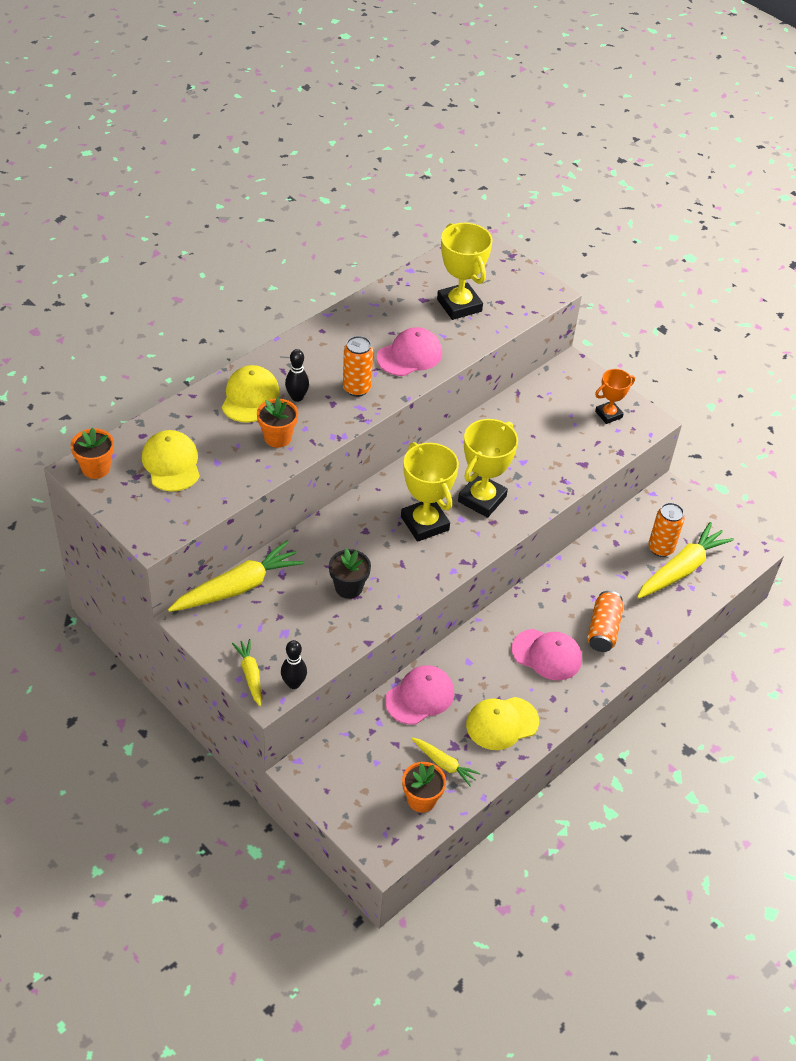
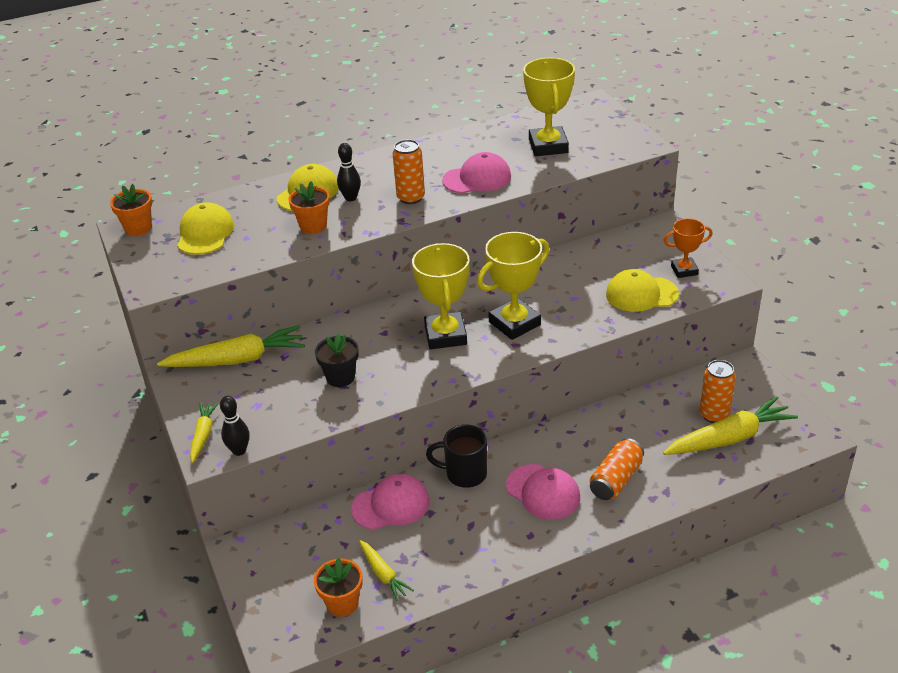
camera: 25 degrees right, 10 degrees down
(471, 652) = (464, 474): none -> black mug
(502, 723) = (463, 548): yellow cap -> yellow cap (641, 294)

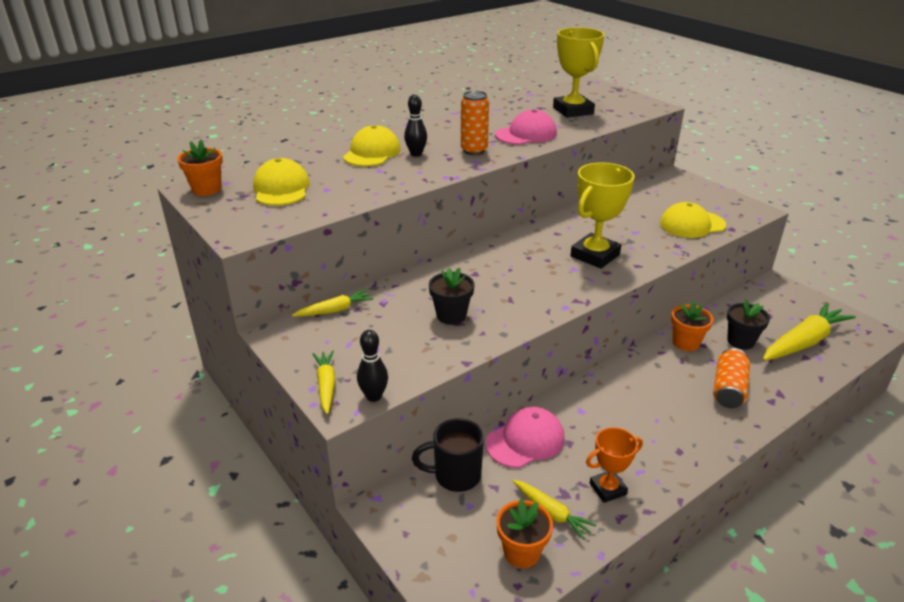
camera: 15 degrees left, 5 degrees down
(237, 359) = (335, 310): yellow carrot -> yellow carrot, size x0.53
(313, 226) = (391, 176): orange flower pot -> orange flower pot (686, 343)
(445, 335) = (536, 270): yellow trophy -> none
(464, 474) = (583, 401): black mug -> black mug (455, 476)
(543, 492) = (668, 409): pink cap -> none
(661, 429) = (740, 341): none -> black flower pot
(684, 270) = (715, 205): orange trophy -> orange trophy (607, 489)
(714, 415) = (777, 325): orange can -> none

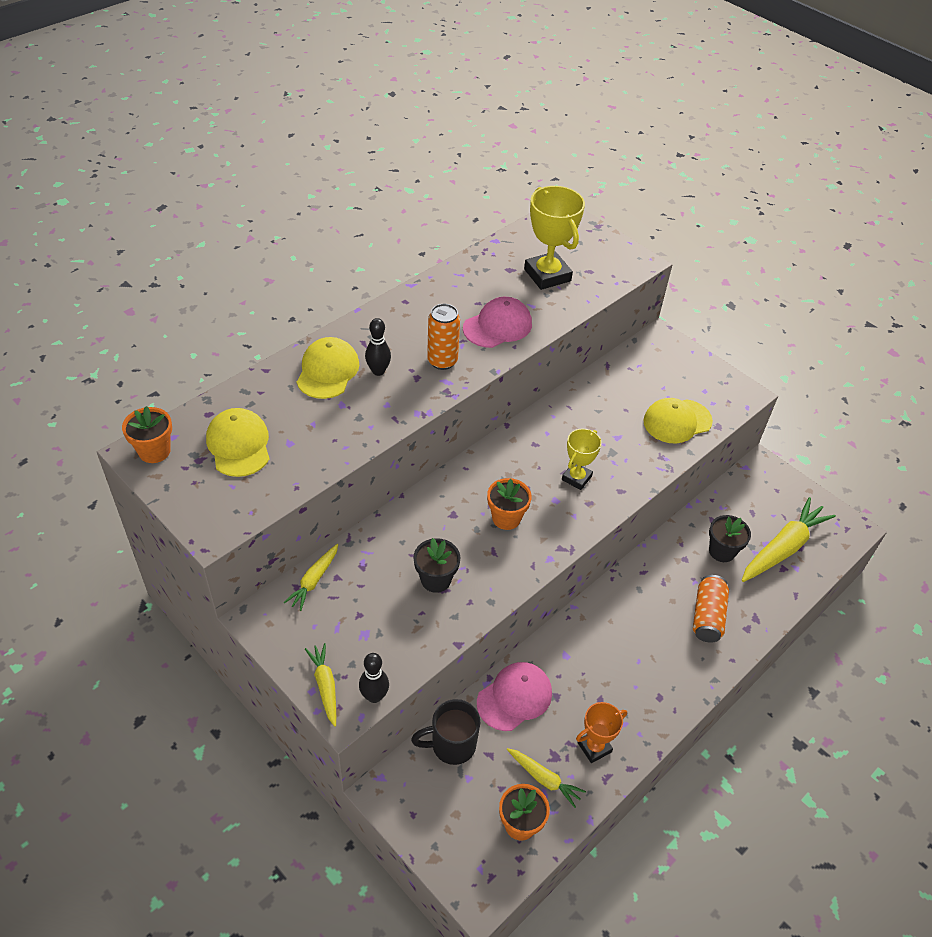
camera: 10 degrees left, 15 degrees up
(335, 310) = (314, 580): yellow carrot -> yellow carrot turned 150 degrees clockwise
(595, 255) = (576, 478): yellow trophy -> yellow trophy, size x0.59
(686, 343) = (667, 557): orange flower pot -> orange flower pot (506, 518)

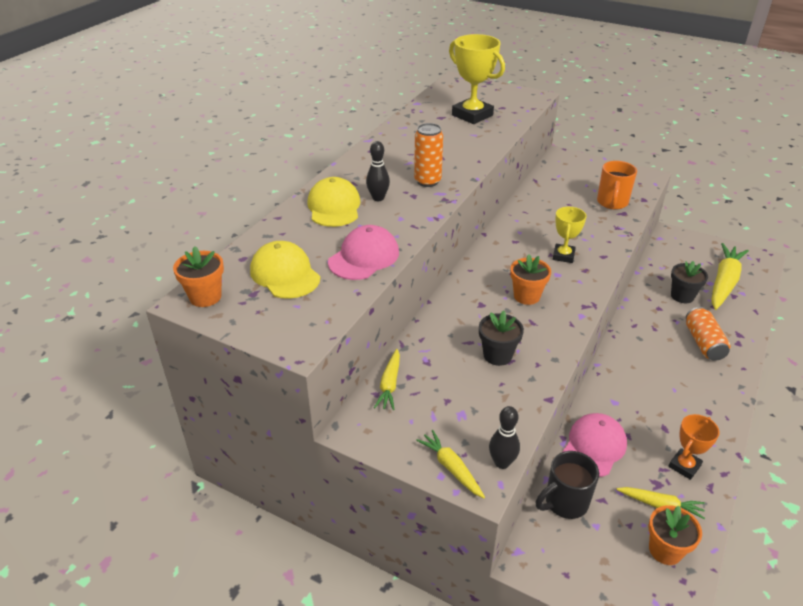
camera: 15 degrees left, 10 degrees down
(497, 326) = (456, 151): pink cap -> pink cap (364, 257)
(677, 421) = (612, 203): yellow cap -> orange mug

